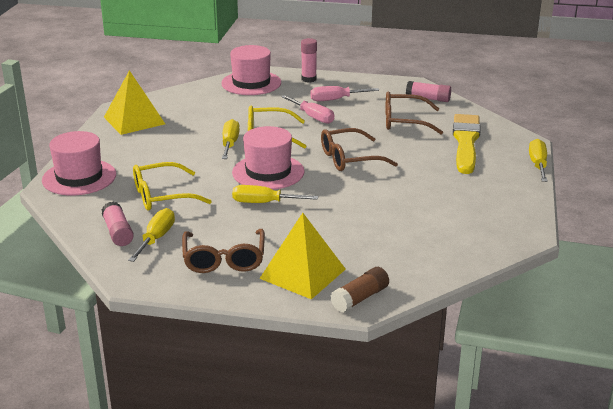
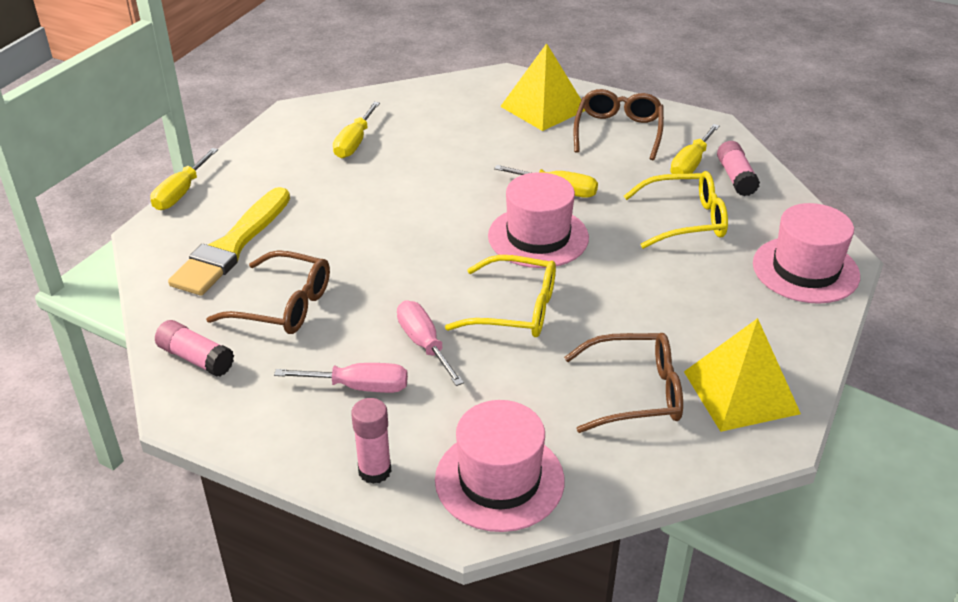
camera: 165 degrees left, 10 degrees up
(230, 144) = (580, 302): yellow screwdriver -> yellow screwdriver (354, 143)
(349, 159) = (416, 242): brown glasses -> brown glasses (635, 393)
(360, 298) = (500, 81): brown glue stick -> none

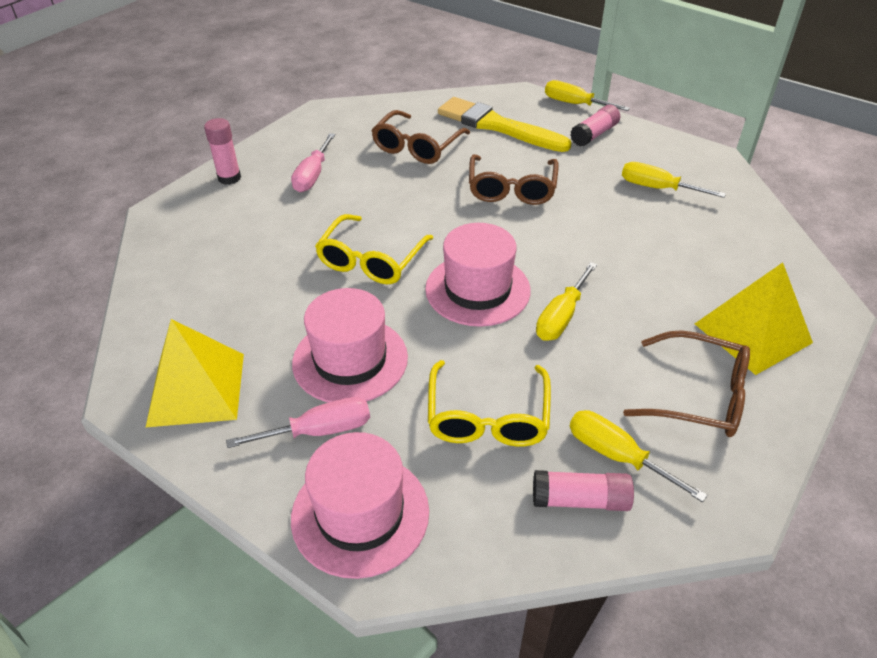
camera: 100 degrees right, 5 degrees up
(196, 358) = (372, 114): pink glue stick -> pink glue stick (594, 134)
(424, 344) = (346, 207): pink screwdriver -> pink screwdriver (319, 431)
(499, 480) = (187, 229): pink hat -> pink hat (350, 360)
(635, 393) = (233, 316): brown glasses -> brown glasses (512, 189)

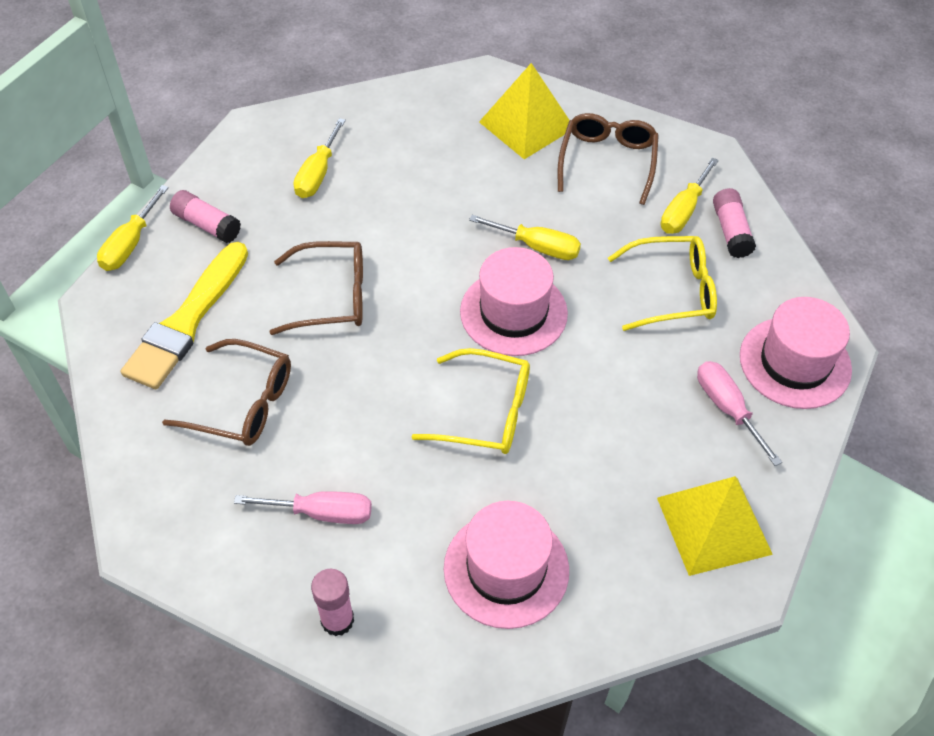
camera: 100 degrees left, 10 degrees up
(350, 360) = (637, 402): pink hat -> pink hat (506, 569)

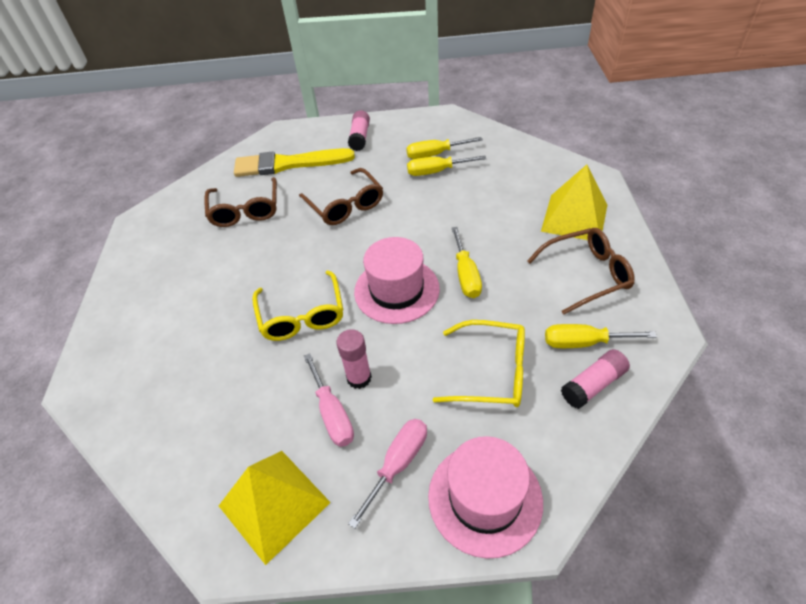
camera: 65 degrees right, 5 degrees down
(130, 244) = (325, 121): yellow screwdriver -> yellow screwdriver (436, 171)
(322, 513) = (185, 277): pink screwdriver -> pink screwdriver (332, 414)
(337, 620) = (113, 320): pink glue stick -> pink glue stick (359, 378)
(506, 569) = (180, 385): pink hat -> none
(672, 291) = (491, 372): yellow glasses -> yellow glasses turned 45 degrees counterclockwise

